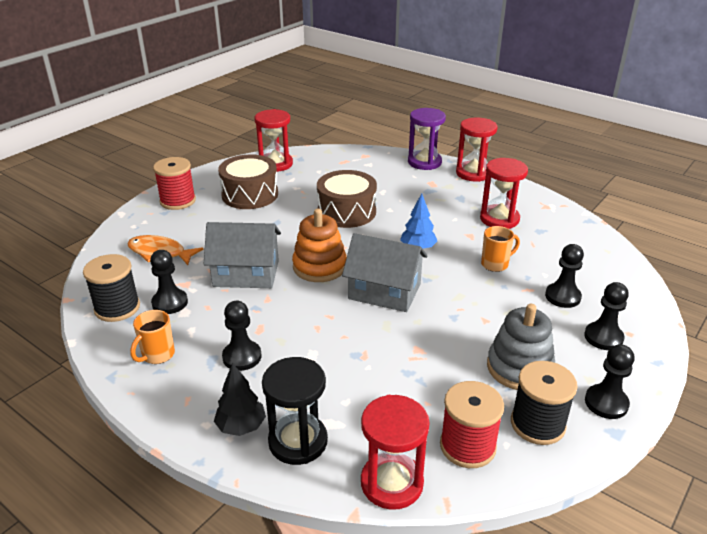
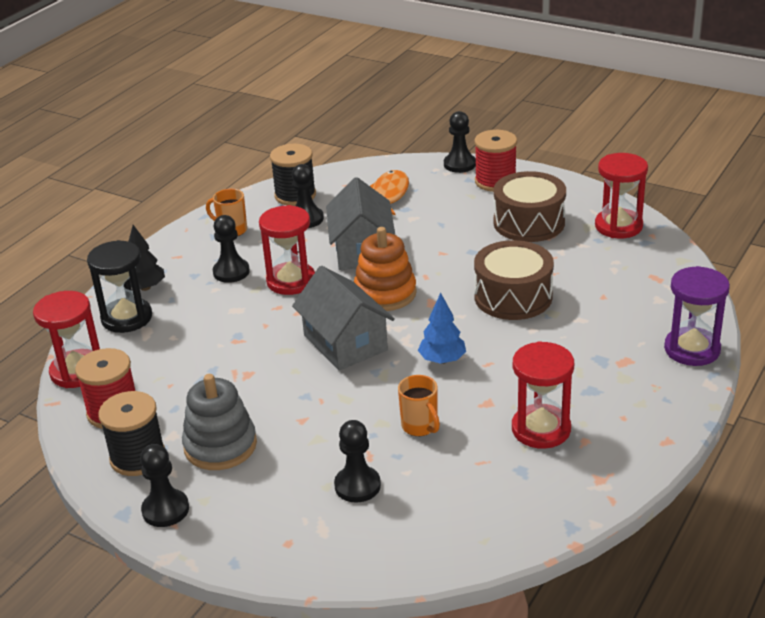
camera: 85 degrees right, 0 degrees up
(384, 291) = (345, 343): grey house -> grey house turned 45 degrees counterclockwise
(473, 173) = (678, 400): red hourglass -> red hourglass (291, 281)
(603, 337) = (277, 517): black pawn -> black pawn (459, 164)

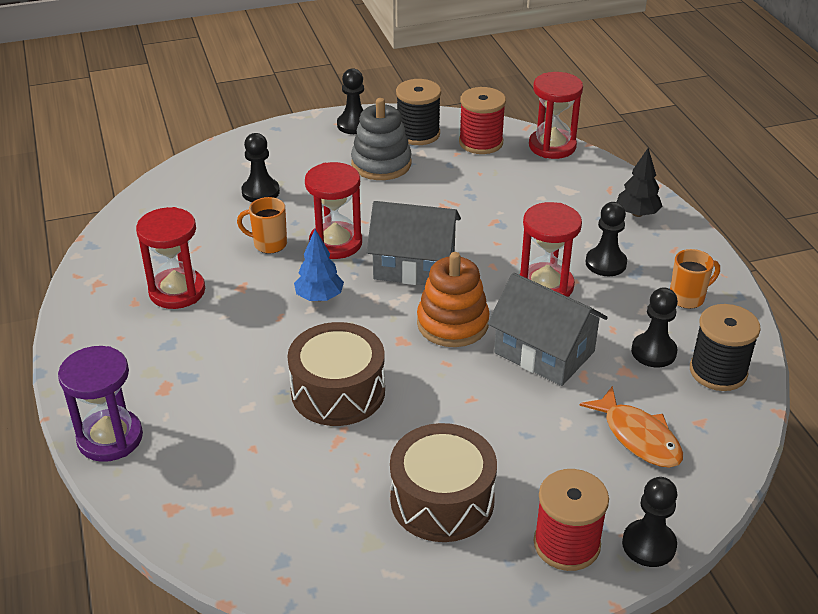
camera: 130 degrees right, 5 degrees up
(127, 318) = (599, 189): black hourglass -> none
(618, 226) = (338, 566): red hourglass -> red hourglass (335, 243)

